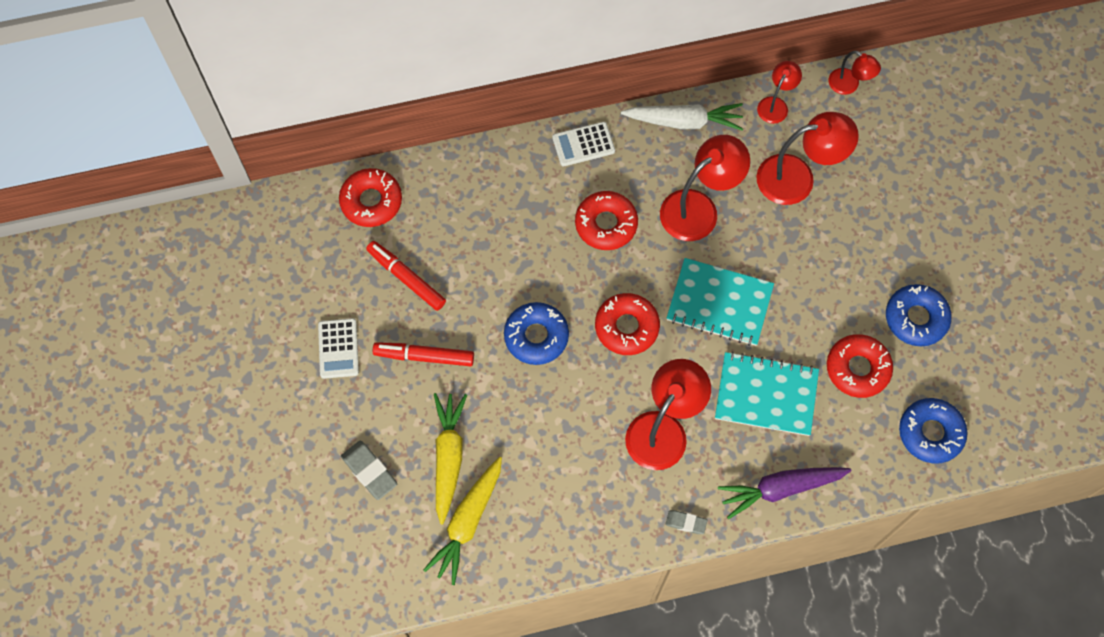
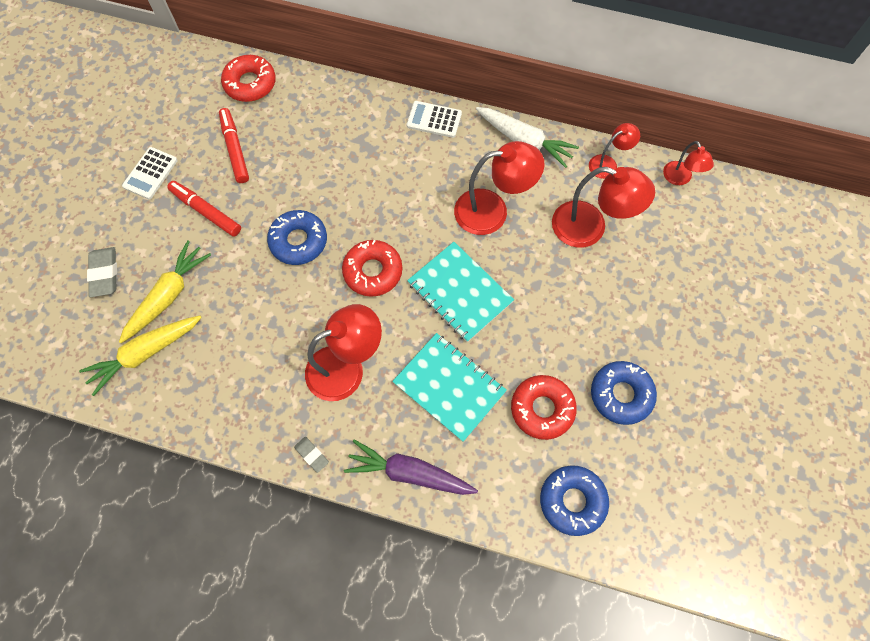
camera: 30 degrees right, 0 degrees up
(606, 224) = (411, 186): red donut -> none

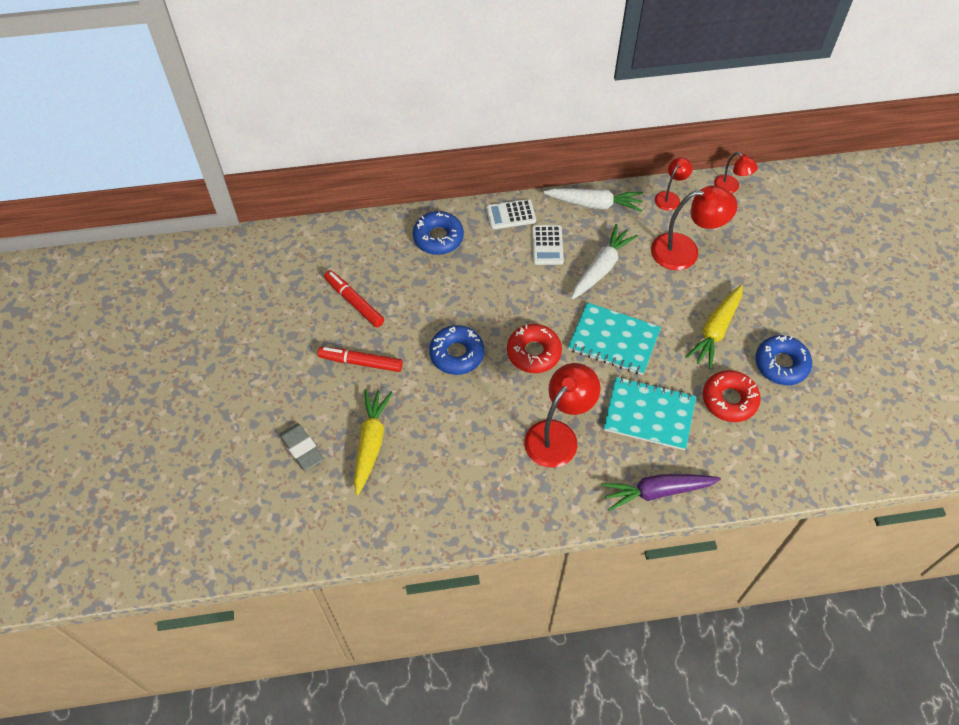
camera: 25 degrees left, 10 degrees down
(145, 354) = (380, 497): yellow carrot -> yellow carrot (715, 330)
(150, 173) = (290, 351): white calculator -> white calculator (547, 245)
(250, 84) = (333, 244): red donut -> none
(312, 455) = (571, 513): grey eraser -> none
(492, 211) = (601, 267): red lamp -> white carrot
(572, 501) = (791, 456): blue donut -> blue donut (438, 237)

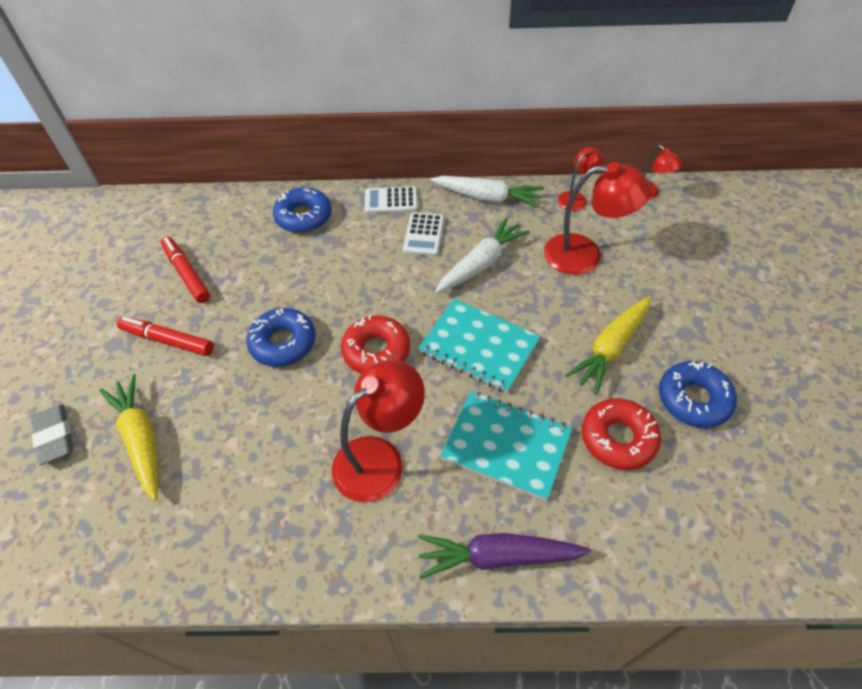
camera: 10 degrees right, 5 degrees down
(371, 443) = (141, 439): yellow carrot -> yellow carrot turned 45 degrees counterclockwise

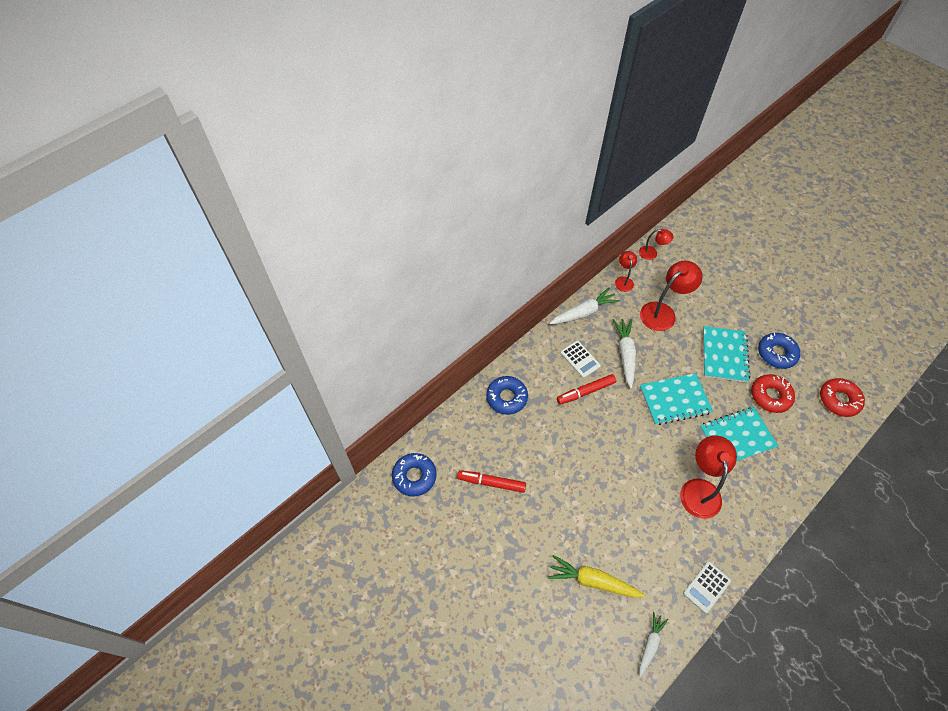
camera: 45 degrees left, 5 degrees up
(55, 436) = (551, 620): grey eraser -> none
(98, 560) = (650, 644): none -> white carrot
(168, 341) = (535, 525): red marker -> red marker (586, 391)
(283, 343) = (591, 475): blue donut -> blue donut (414, 476)
(376, 351) = (636, 441): red donut -> red donut (839, 400)
(391, 201) = (539, 352): white calculator -> white calculator (706, 587)
(497, 557) = (785, 486): purple carrot -> none
(610, 348) = (724, 355): yellow carrot -> turquoise notebook

